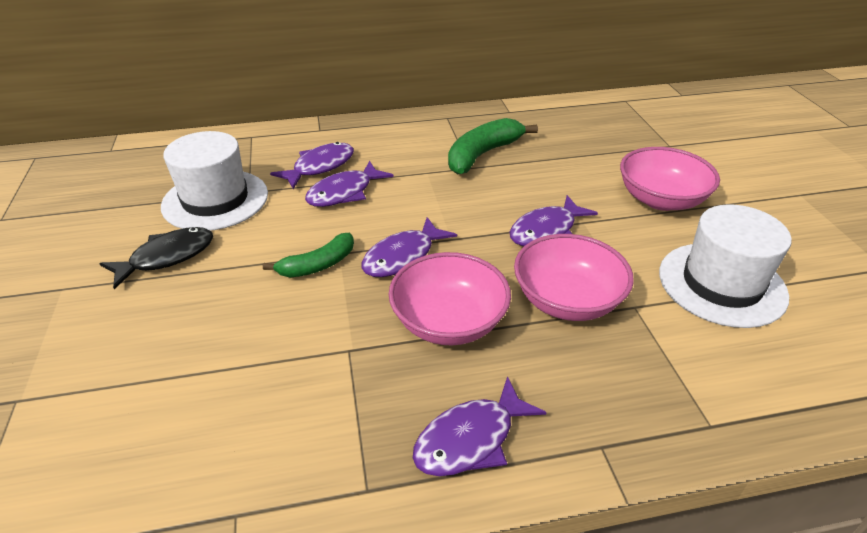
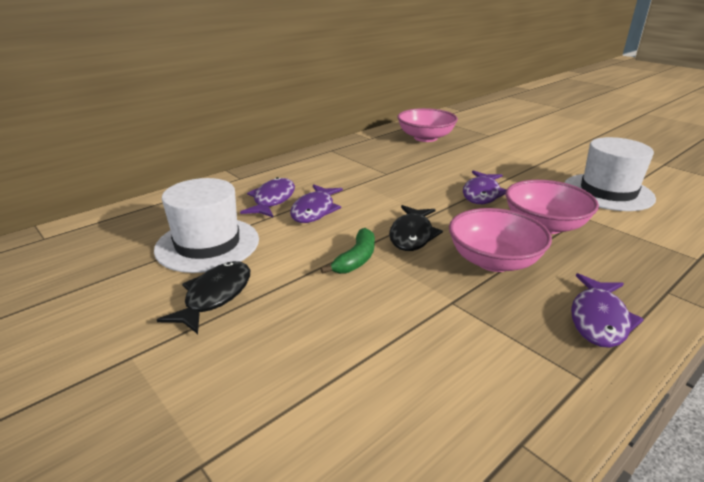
camera: 30 degrees left, 10 degrees down
(403, 257) = (412, 235): purple fish -> black fish
(483, 154) = (385, 164): green banana -> none
(661, 199) = (522, 161): pink bowl -> pink bowl (425, 138)

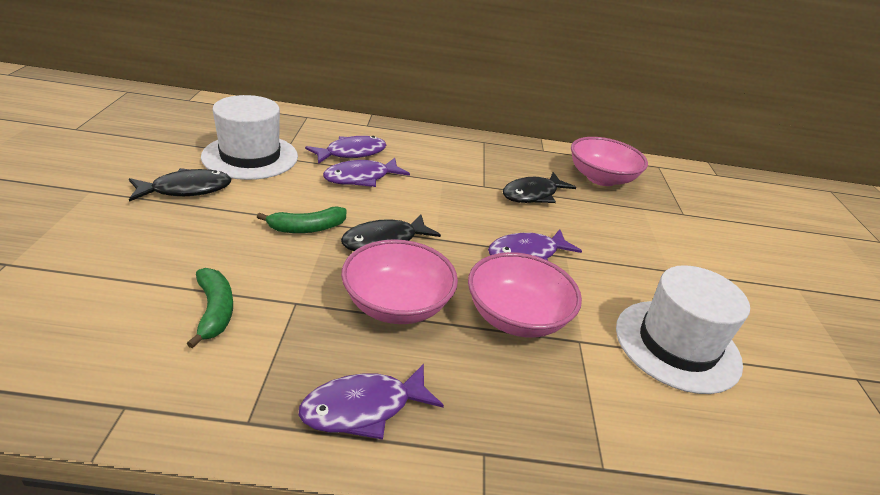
camera: 40 degrees right, 5 degrees up
(417, 163) = (533, 194): none -> black fish
(427, 346) = (214, 311): none -> green banana

